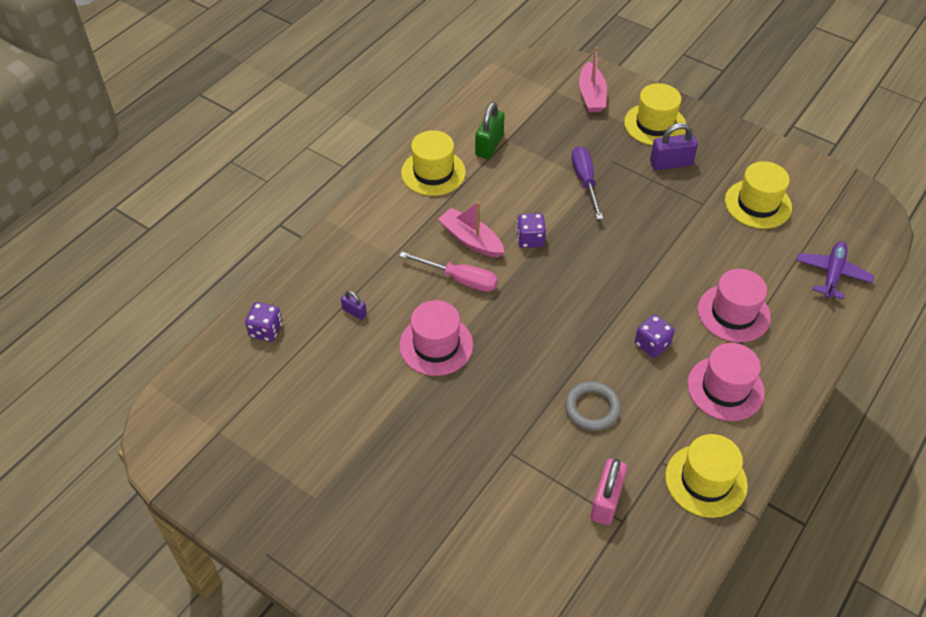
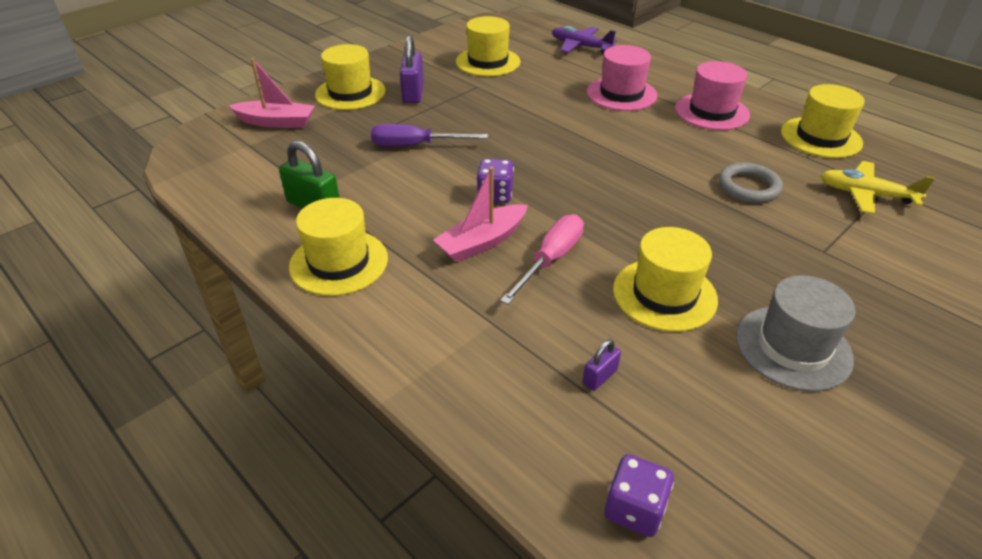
camera: 80 degrees left, 10 degrees down
(396, 416) = (793, 347): none -> grey hat
(436, 345) = (664, 294): pink hat -> yellow hat
(606, 501) = (866, 195): pink padlock -> yellow plane
(652, 344) = (660, 140): purple dice -> none

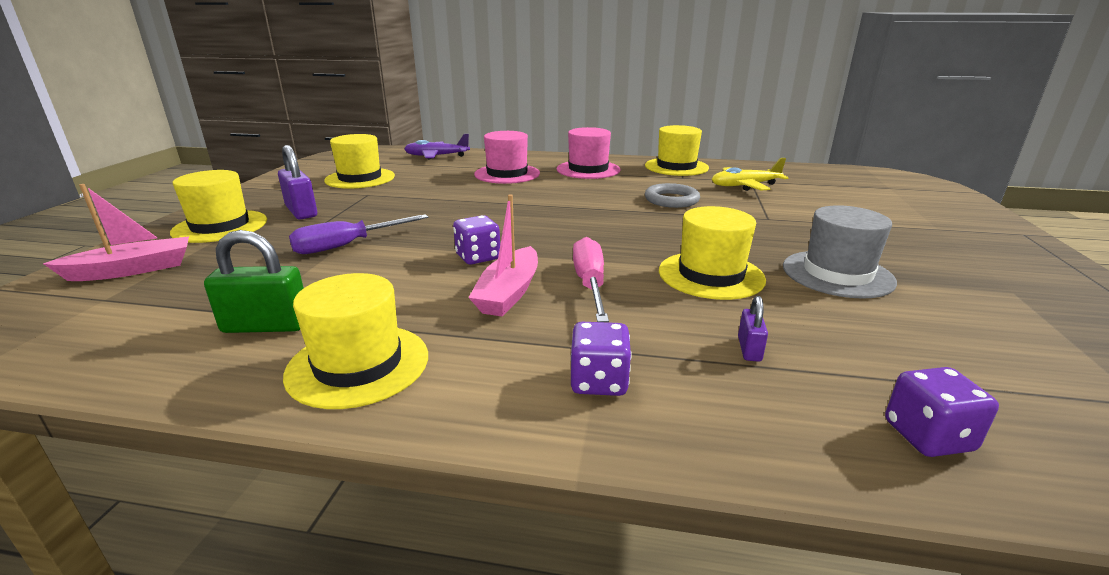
camera: 35 degrees left, 15 degrees down
(462, 347) = (599, 381): none -> purple dice

